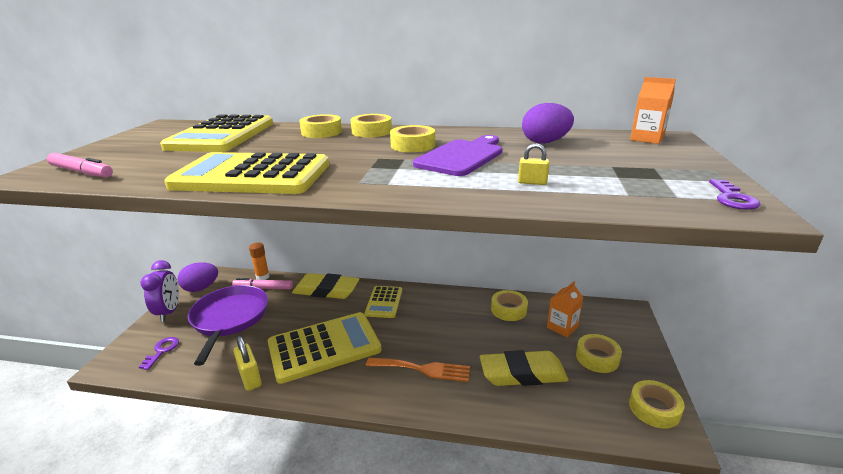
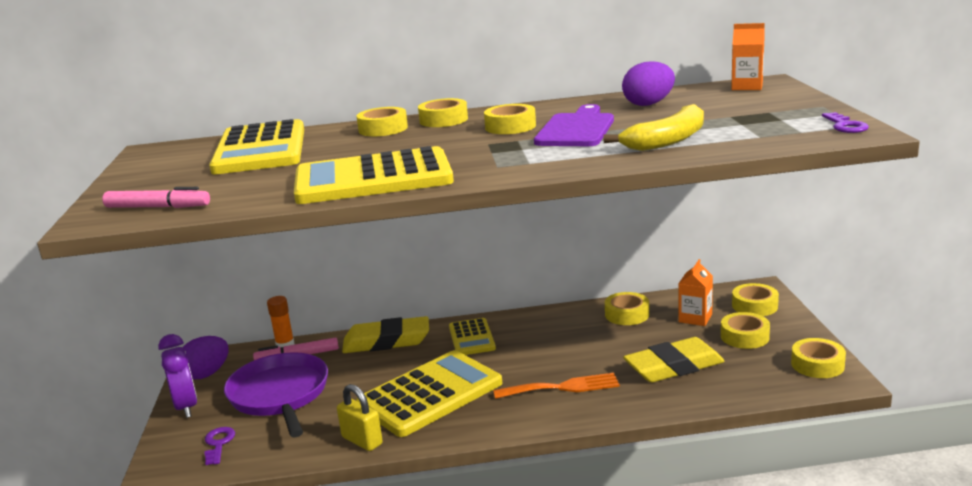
camera: 15 degrees left, 5 degrees down
(532, 182) = (668, 140): yellow padlock -> yellow banana
(618, 327) = (754, 306): none -> yellow tape

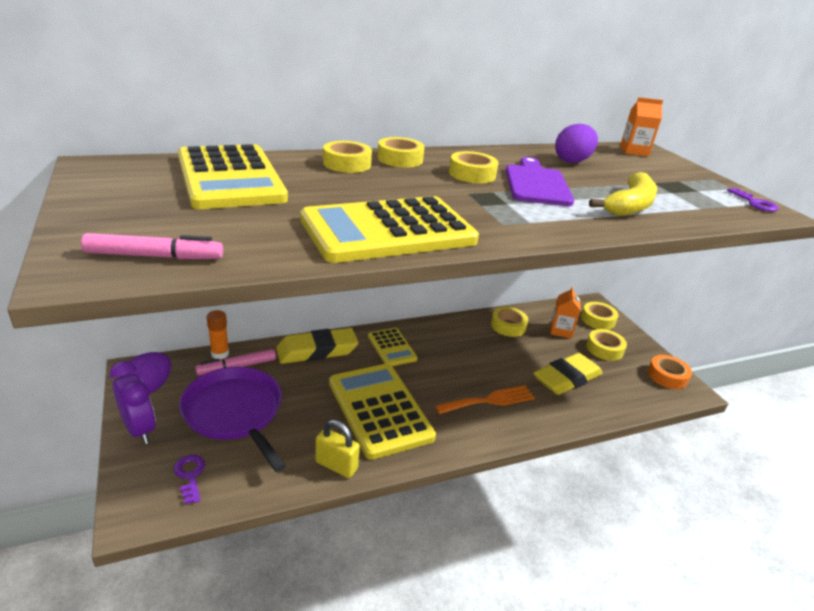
camera: 20 degrees left, 10 degrees up
(430, 394) = (379, 409): yellow calculator -> yellow calculator turned 60 degrees counterclockwise
(817, 364) = (667, 376): yellow tape -> orange tape

